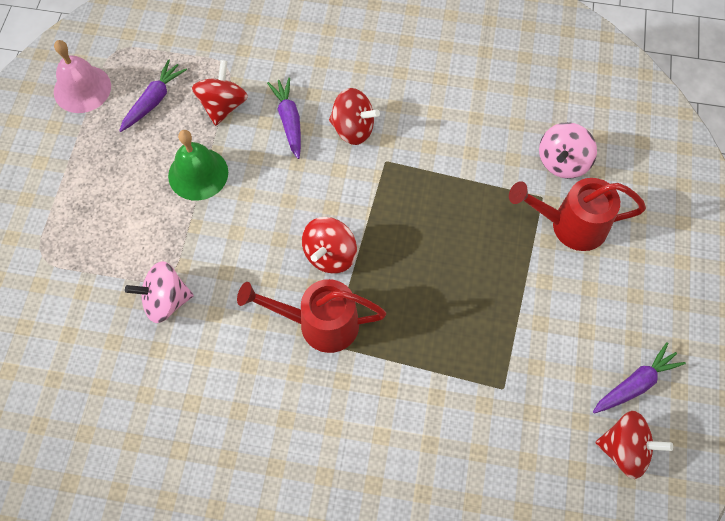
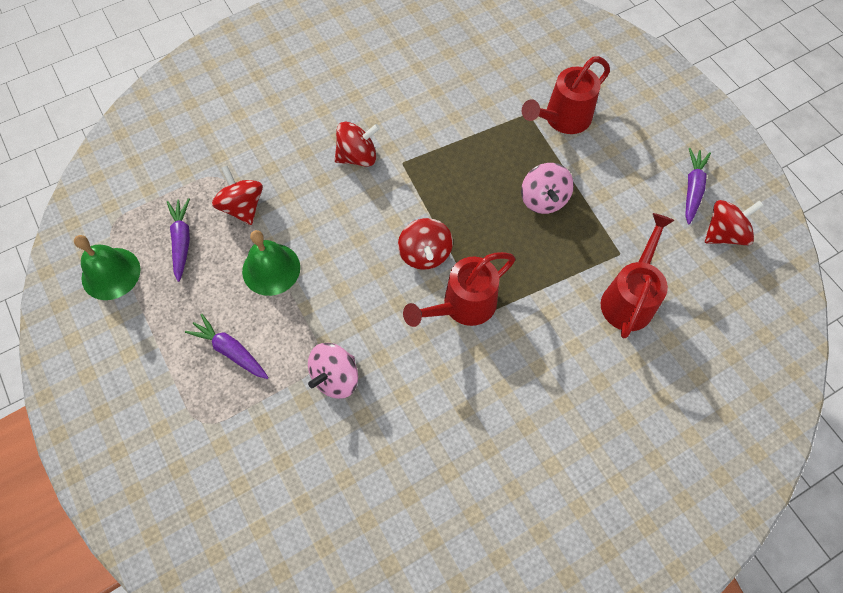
camera: 40 degrees left, 0 degrees up
(82, 89) = (111, 273): pink bell -> green bell
(289, 121) = (305, 183): purple carrot -> purple carrot (230, 351)
(472, 434) = (629, 298): none -> red watering can
(562, 162) = (519, 82): pink spinning top -> pink spinning top (543, 199)

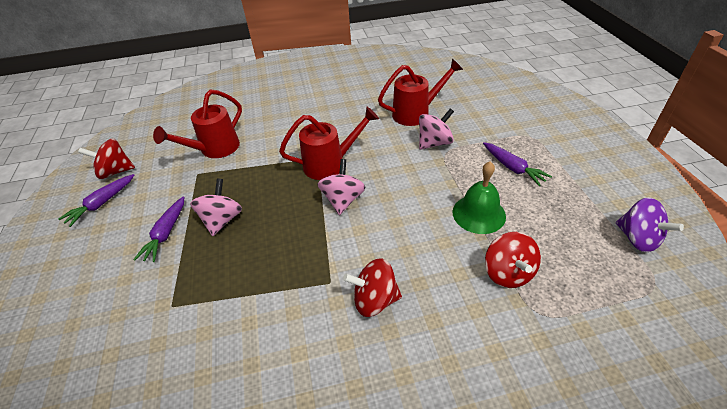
camera: 160 degrees left, 20 degrees down
(111, 273) = (637, 238): green bell -> purple spinning top
(182, 241) = (570, 253): purple carrot -> purple carrot (166, 233)
(425, 254) = (343, 200): red spinning top -> pink spinning top
(562, 119) = (144, 290): red watering can -> red watering can (416, 113)

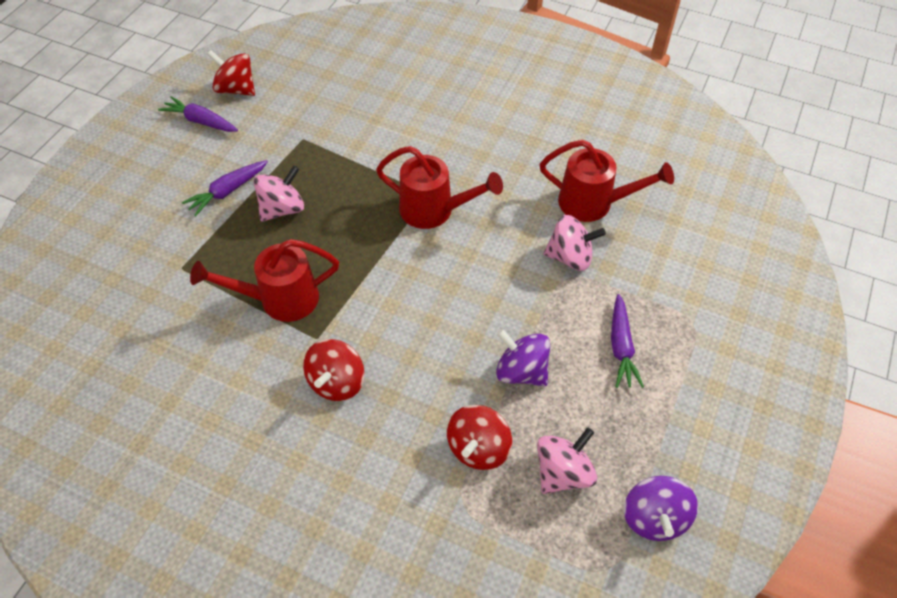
camera: 35 degrees right, 10 degrees up
(102, 203) = (201, 121): purple carrot -> purple carrot turned 45 degrees clockwise
(215, 149) = (341, 118): red watering can -> red watering can (280, 299)
(343, 200) = (406, 262): pink spinning top -> pink spinning top (563, 472)
(374, 300) = (337, 382): red spinning top -> red spinning top turned 105 degrees counterclockwise
(479, 214) = (521, 371): green bell -> purple spinning top

